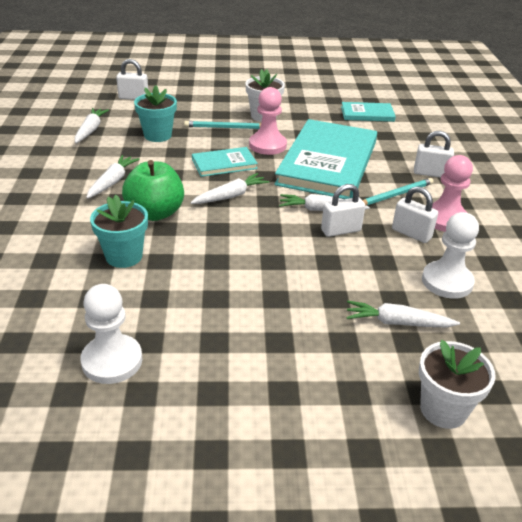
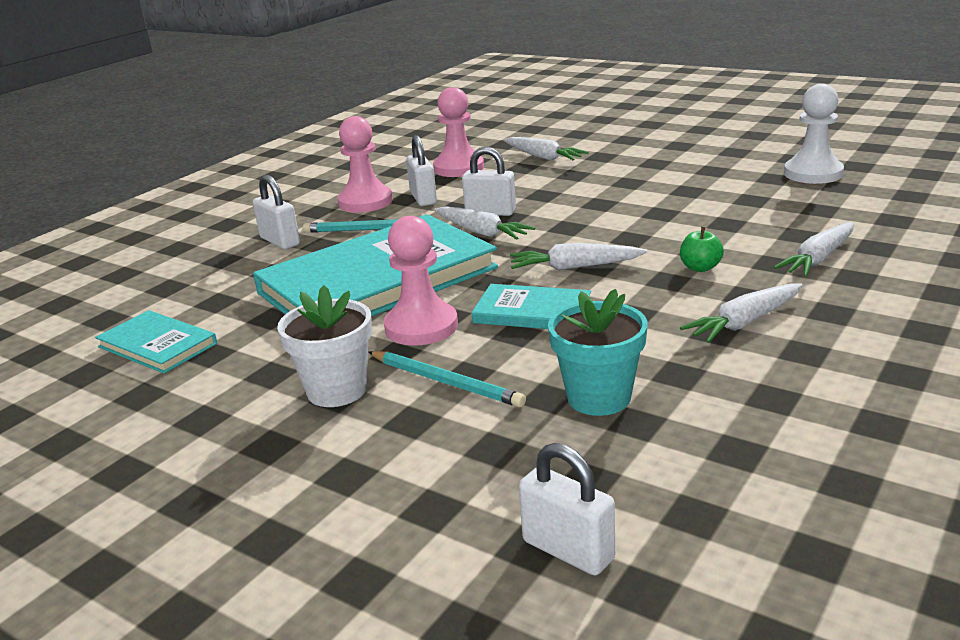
camera: 140 degrees left, 10 degrees down
(90, 130) = (745, 453): white carrot -> white carrot (818, 259)
(124, 256) = (769, 233): turquoise flower pot -> none
(155, 213) = (700, 268): green apple -> green apple, size x0.47
(443, 409) = (577, 127): white flower pot -> none
(447, 281) = (459, 168): white pawn -> pink pawn

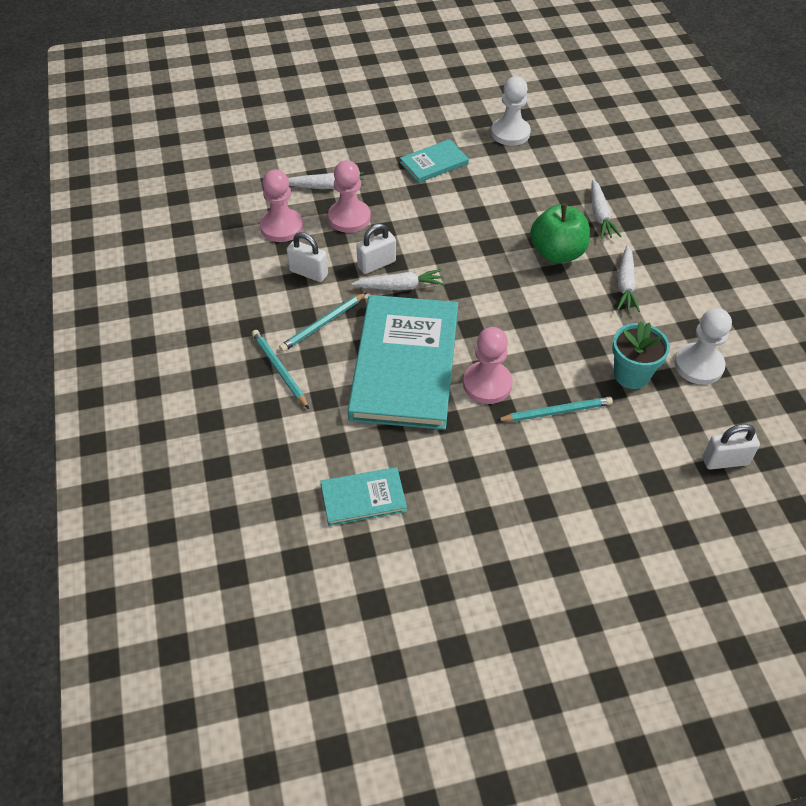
camera: 50 degrees left, 25 degrees up
(280, 241) = (279, 370): white padlock -> turquoise pencil
(337, 390) = (516, 454): white flower pot -> none
(365, 202) = (272, 298): pink pawn -> pink pawn (349, 218)
(532, 312) = (525, 337): turquoise book -> turquoise book (434, 163)
(575, 267) = (496, 288): white carrot -> none
(700, 268) = (557, 253): green apple -> green apple, size x2.15
(715, 436) = (698, 365): none -> white pawn

